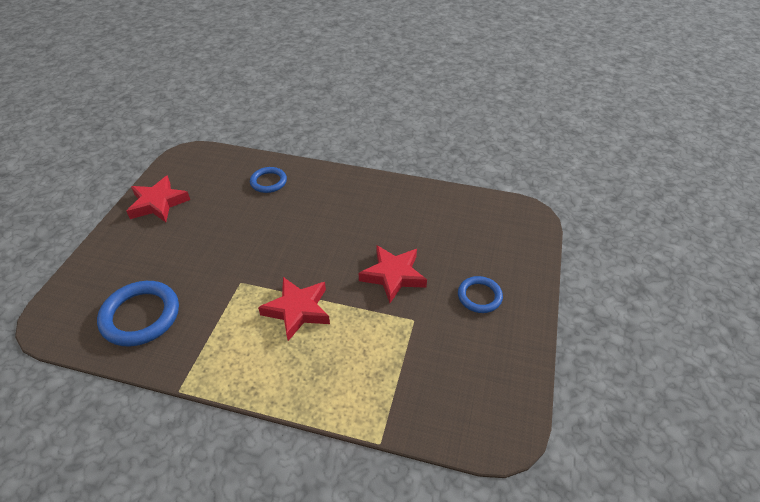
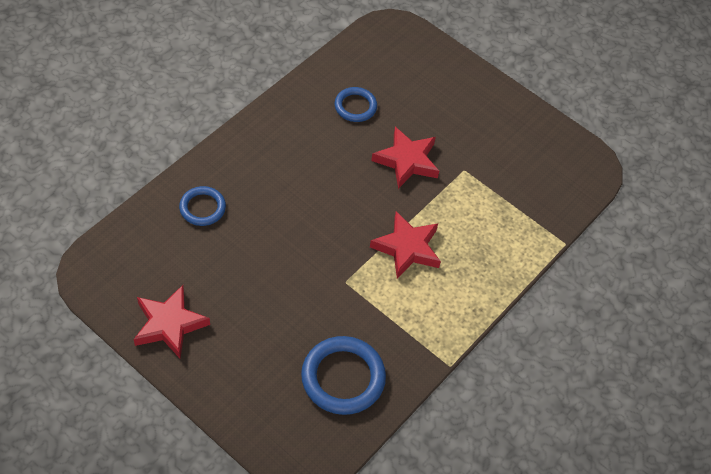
camera: 70 degrees left, 10 degrees up
(479, 296) = (464, 114): blue ring -> blue ring (355, 106)

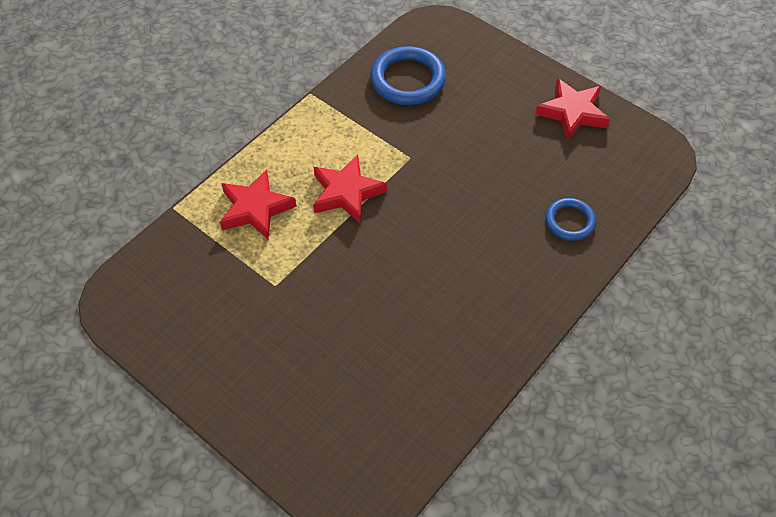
camera: 175 degrees left, 0 degrees up
(355, 106) = (408, 362): blue ring -> none
(407, 161) = (344, 291): red star -> red star (255, 208)

